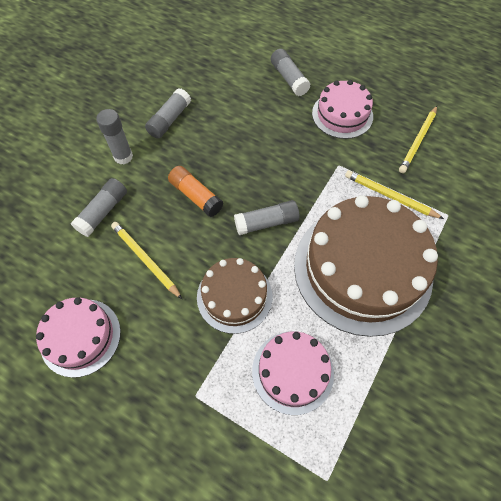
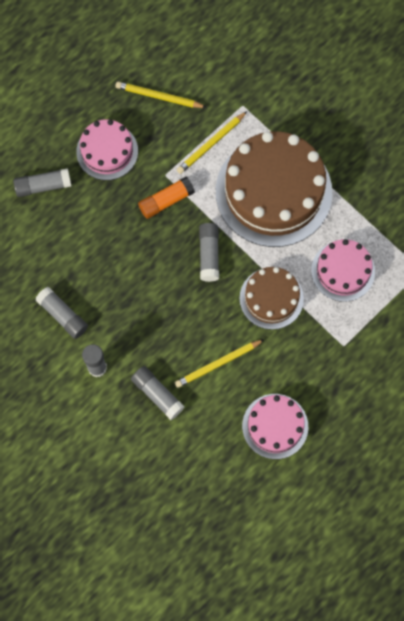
camera: 75 degrees left, 10 degrees up
(196, 196) = (163, 309): orange glue stick -> orange glue stick (166, 201)
(418, 141) = (159, 97): yellow pencil -> yellow pencil turned 150 degrees clockwise

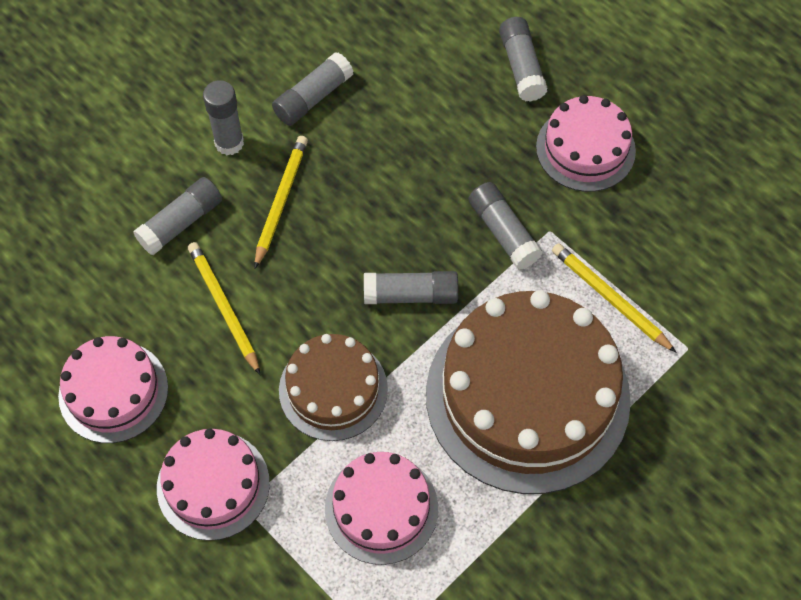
camera: 90 degrees right, 10 degrees down
(159, 97) = (690, 220): yellow pencil -> yellow pencil (281, 201)
(166, 201) = (503, 232): orange glue stick -> grey glue stick
(332, 363) = (213, 485): none -> pink cake

